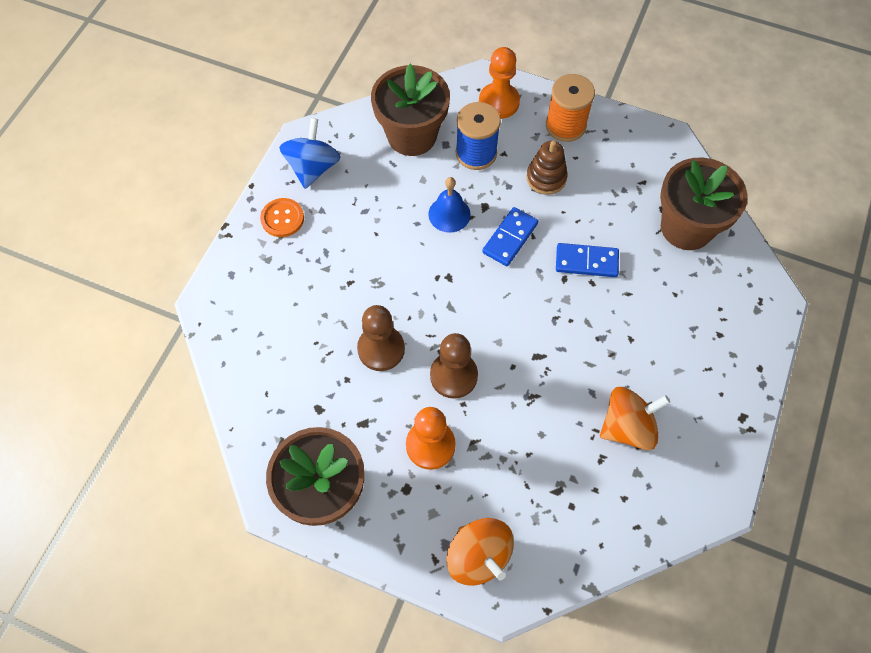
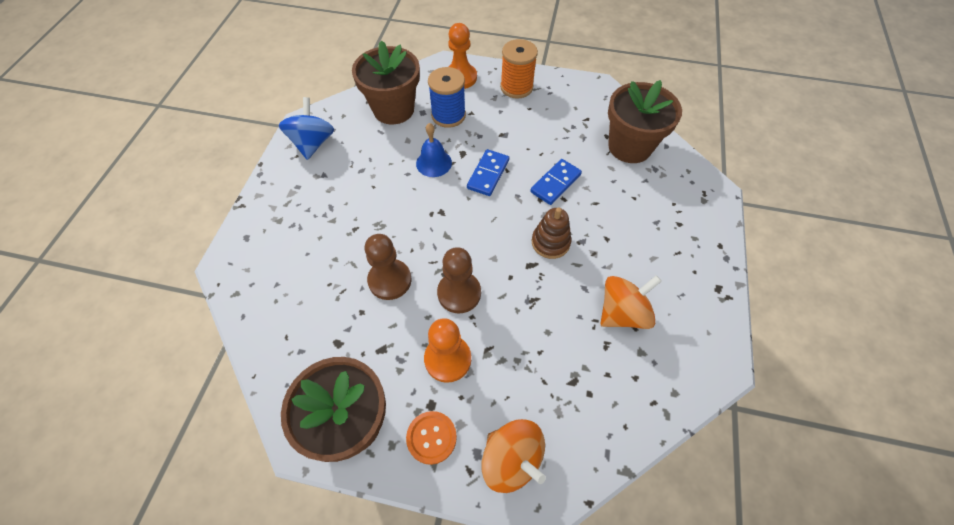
camera: 10 degrees left, 5 degrees down
(282, 218) = (289, 186): orange button -> orange button (431, 437)
(546, 178) = (509, 126): brown stacking toy -> brown stacking toy (550, 242)
(586, 261) = (555, 183): blue domino -> blue domino turned 45 degrees counterclockwise

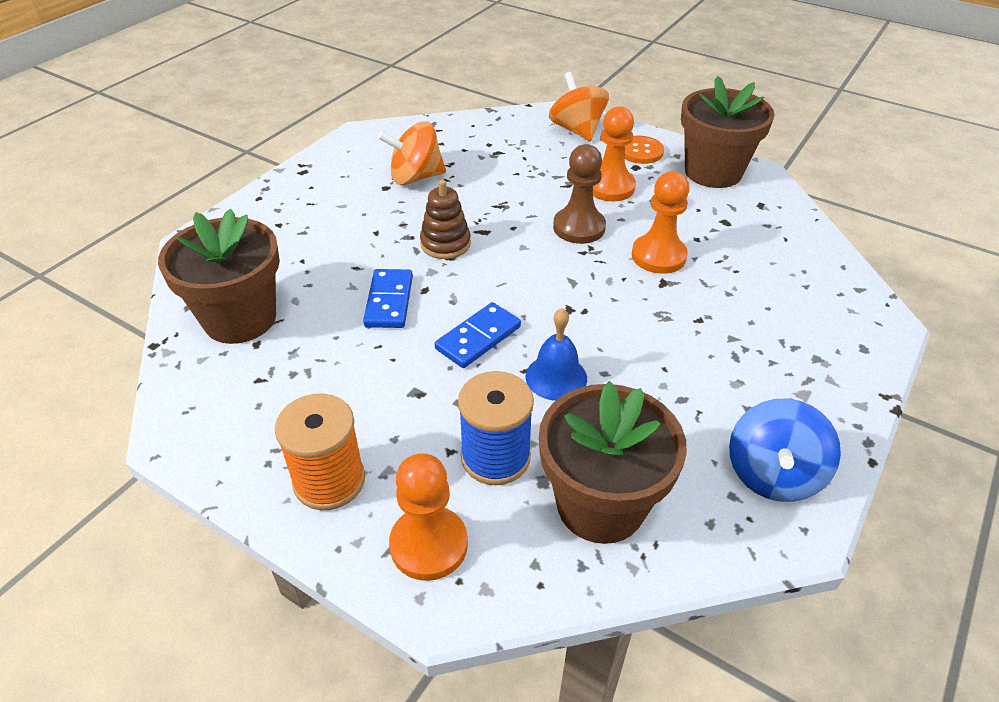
camera: 160 degrees left, 15 degrees down
(390, 280) = (658, 256): brown pawn -> orange pawn
(555, 183) = (389, 301): blue domino -> blue domino turned 60 degrees counterclockwise

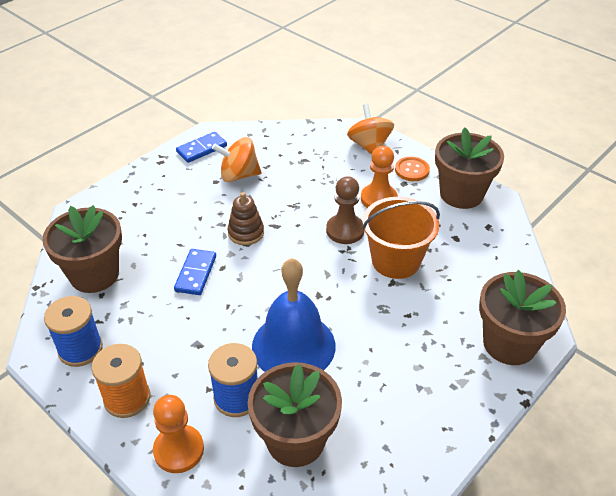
camera: 10 degrees right, 0 degrees up
(240, 421) = (80, 349): none -> blue spool
(478, 338) = (249, 309): blue domino -> blue domino (202, 149)
(556, 377) = (293, 345): blue bell -> blue bell, size x1.96
(658, 256) = (396, 261): orange pawn -> orange bucket
(772, 474) = (418, 436): blue spinning top -> none
(845, 338) = (509, 343): none -> brown flower pot

